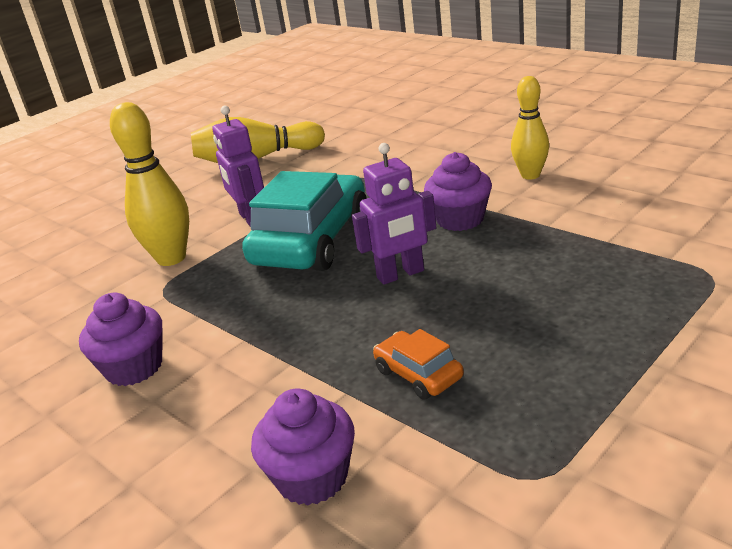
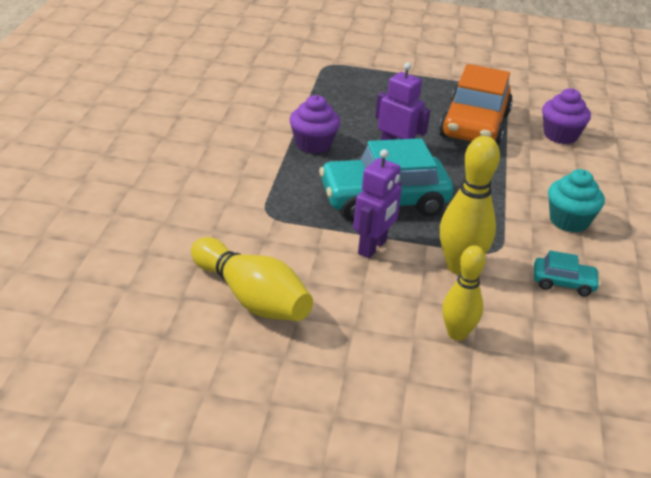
camera: 130 degrees left, 5 degrees up
(72, 314) = (563, 283): none -> turquoise car
(134, 367) = (569, 221): purple cupcake -> turquoise cupcake
(418, 374) = (474, 125): orange car -> orange car, size x2.19
(530, 175) = (229, 128): yellow bowling pin -> yellow bowling pin (457, 334)

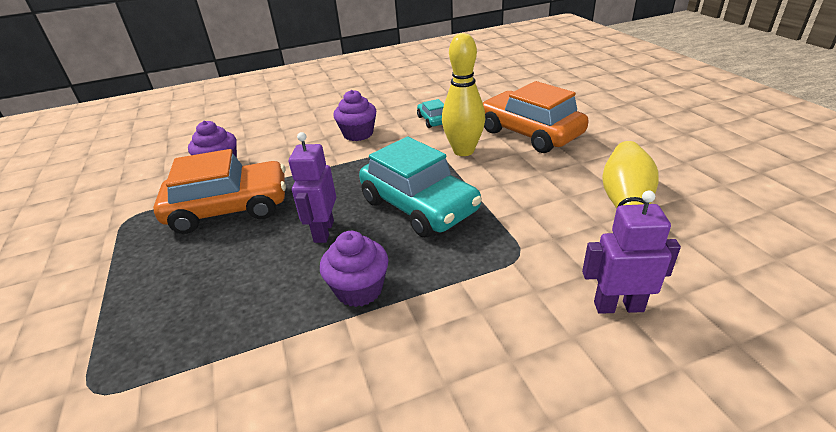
camera: 115 degrees left, 0 degrees up
(373, 247) = (489, 187): purple robot -> purple robot (618, 306)
(457, 334) = (529, 133): yellow bowling pin -> orange car
(569, 221) = (358, 134): turquoise cupcake -> purple cupcake

